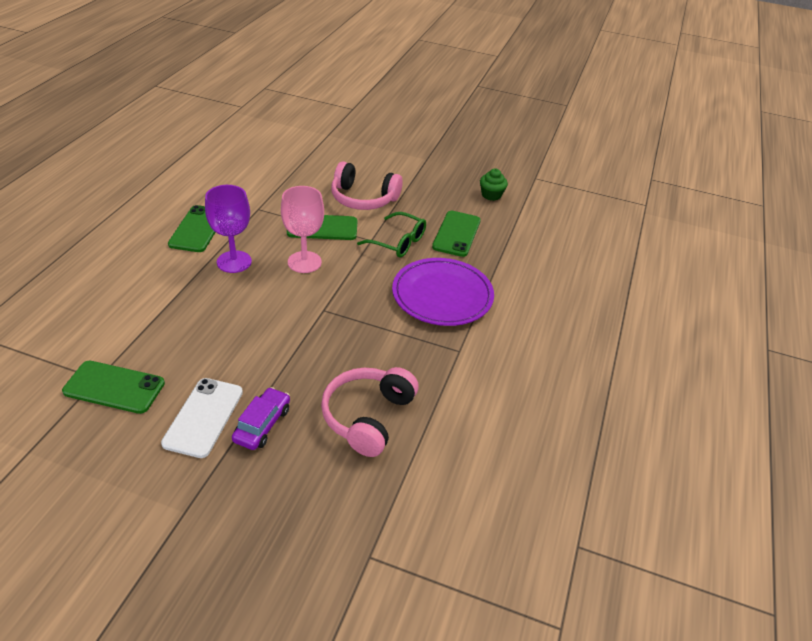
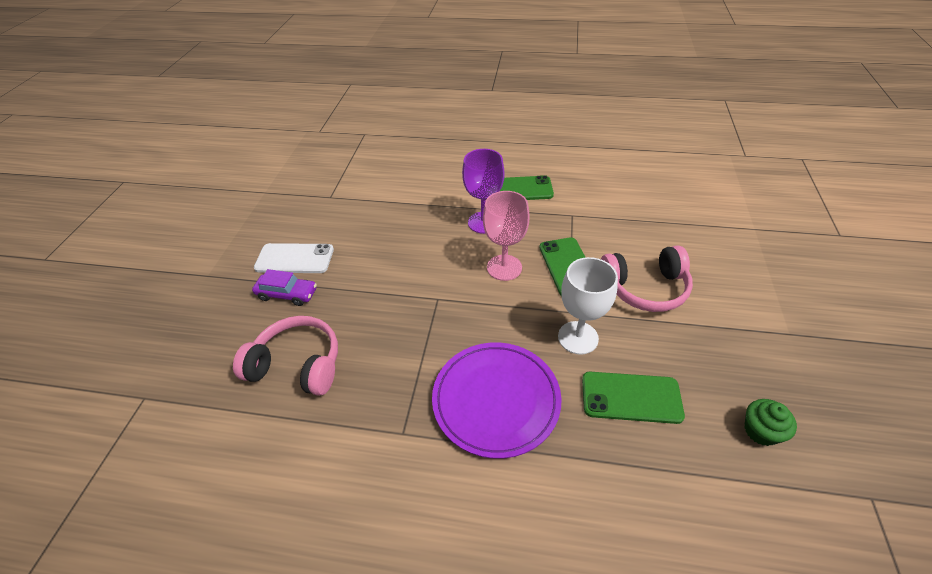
camera: 85 degrees right, 5 degrees up
(114, 387) = (322, 207): green phone -> none
(363, 198) = (645, 288): pink headphones -> pink headphones turned 105 degrees counterclockwise
(398, 242) = (578, 337): green glasses -> white goblet

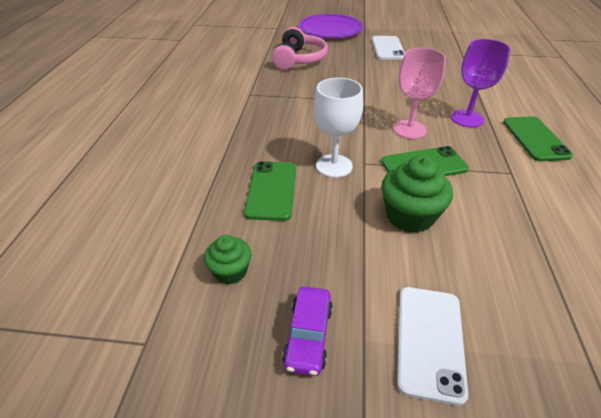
camera: 85 degrees right, 5 degrees down
(287, 294) = (354, 50): purple car -> purple car (308, 335)
(496, 400) = (271, 126): purple plate -> purple plate (330, 30)
(645, 288) = (410, 216): pink headphones -> green cupcake
(773, 297) = (429, 341): none -> white phone

